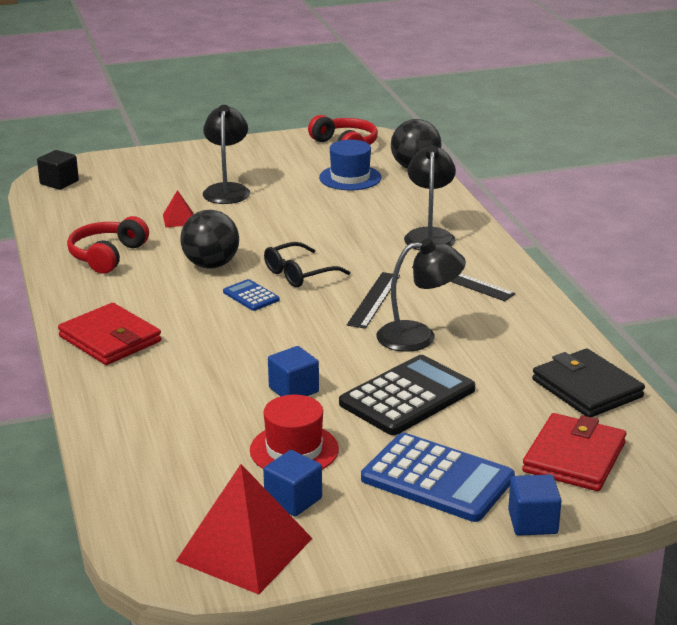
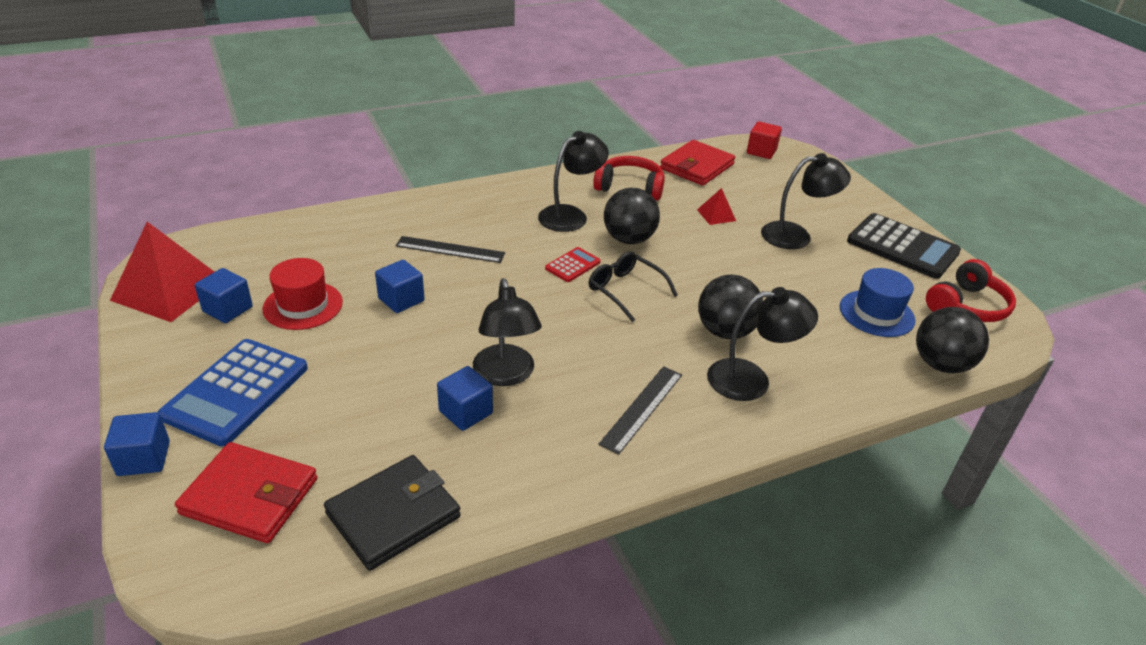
camera: 80 degrees right, 10 degrees up
(59, 182) = (761, 151): black cube -> red cube
(110, 339) = (485, 203): red wallet -> red wallet (696, 166)
(154, 291) = (570, 215): none -> black lamp
(251, 296) = (572, 265): blue calculator -> red calculator
(366, 237) = (725, 331): none -> black ball
(374, 300) = (581, 341): black ruler -> black ruler (450, 249)
(407, 396) = (385, 369): black calculator -> black calculator (902, 247)
(467, 356) = (465, 412): none -> blue cube

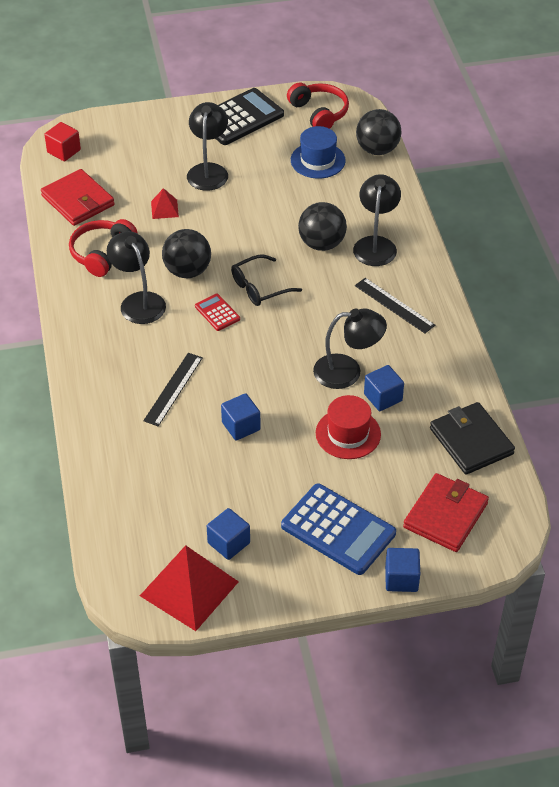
camera: 75 degrees left, 10 degrees up
(303, 305) = (234, 491): red hat -> red hat (348, 434)

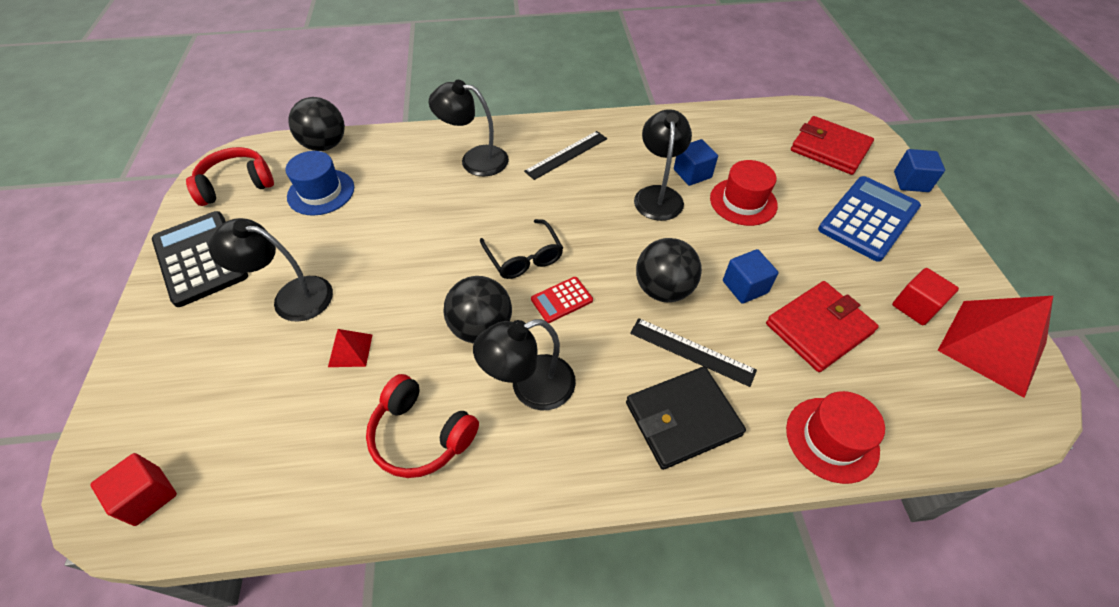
camera: 85 degrees left, 5 degrees up
(78, 201) = (287, 472): red wallet -> red wallet (818, 328)
(101, 464) = (832, 439): none -> red hat
(228, 543) = (915, 307): blue cube -> red cube
(321, 244) = (463, 199): black ball -> black ball (663, 289)
(471, 441) = (740, 125): black wallet -> black wallet (682, 419)

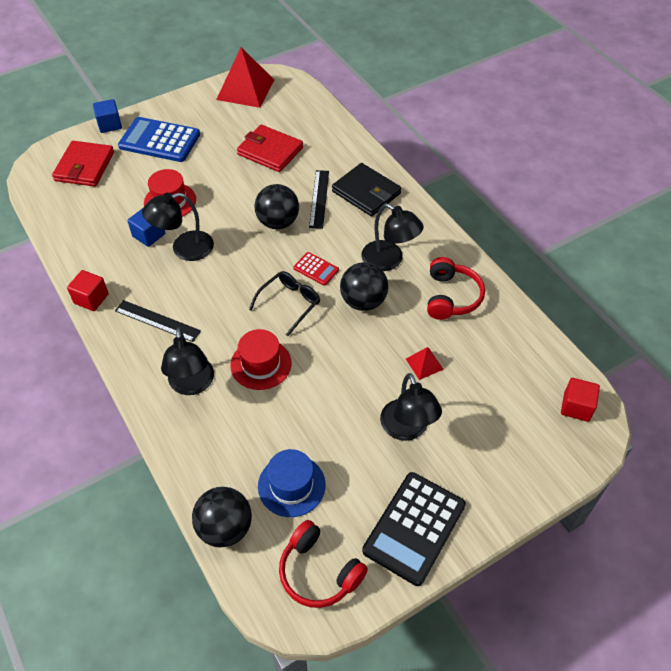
camera: 115 degrees left, 0 degrees up
(745, 287) = (254, 186): blue cube -> none
(832, 439) = (341, 138): red hat -> red hat (261, 364)
(915, 307) = (231, 116): red cube -> red cube (91, 298)

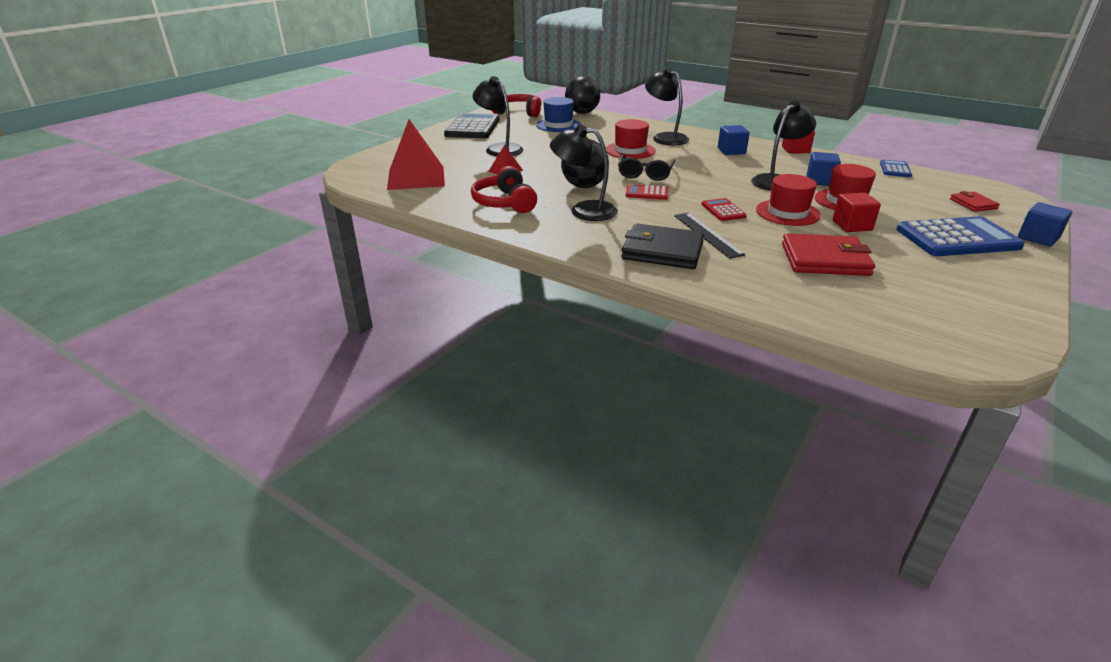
camera: 155 degrees right, 20 degrees down
(58, 229) = (895, 169): none -> blue calculator
(84, 166) = (973, 204): red wallet -> red wallet, size x0.53
(157, 321) = (731, 151): black ruler -> blue cube
(233, 203) = (787, 213): none -> red hat
(245, 89) = (986, 319): red pyramid -> red pyramid (416, 177)
(278, 222) = (723, 210): black ball -> red calculator
(576, 407) = (369, 175): red cube -> red cube (852, 226)

